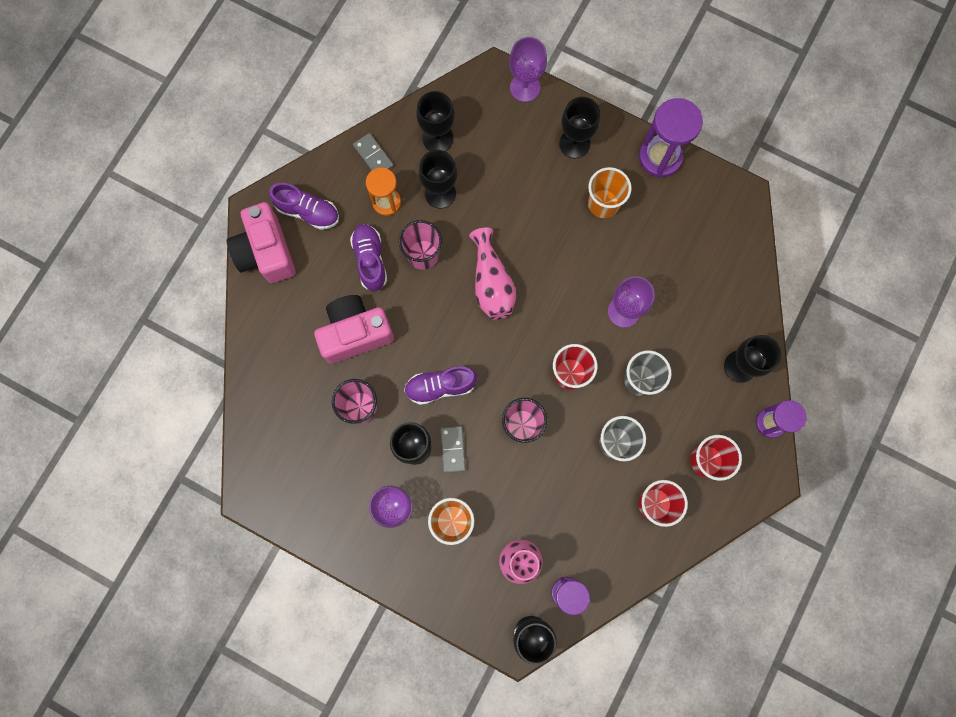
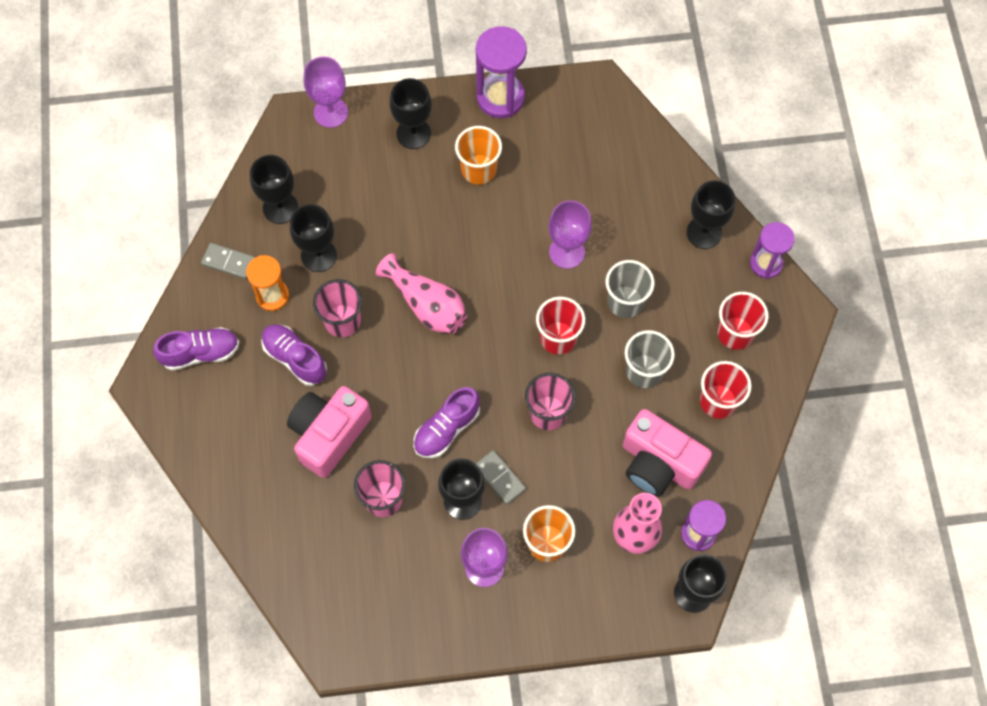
camera: 35 degrees left, 10 degrees down
(266, 252) = (185, 417): pink camera -> pink camera (659, 463)

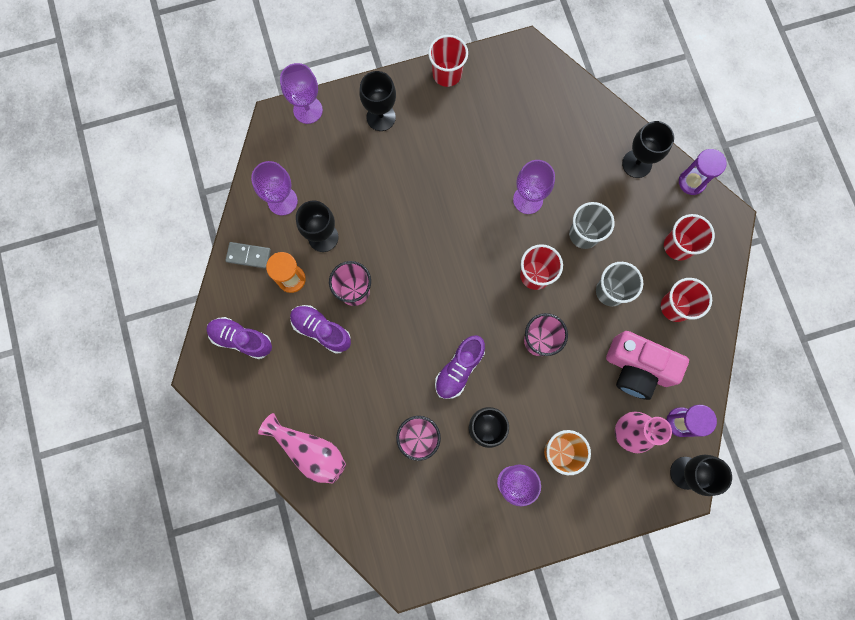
camera: 10 degrees left, 10 degrees up
(200, 353) = (241, 339): purple shoe -> purple shoe turned 135 degrees counterclockwise
(280, 208) = (282, 201): black goblet -> purple goblet
(329, 434) = (363, 391): pink camera -> none
(427, 305) = (421, 265): pink vase -> pink vase (309, 451)
(478, 169) = (441, 140): orange cup -> none
(500, 97) = (447, 74): purple hourglass -> red cup
(500, 478) = (510, 403): grey domino -> none

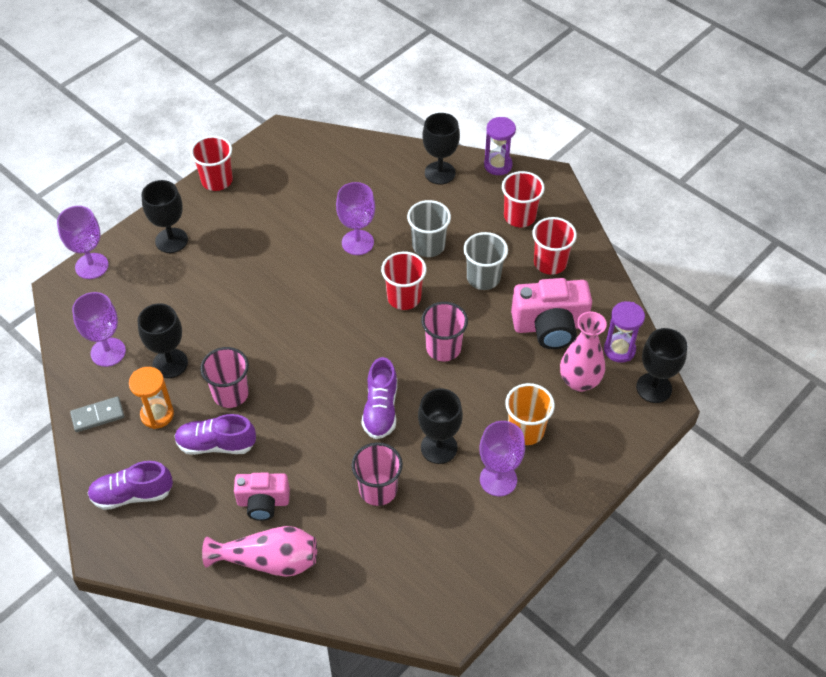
camera: 30 degrees left, 25 degrees down
(330, 400) = (263, 502): none -> pink camera

